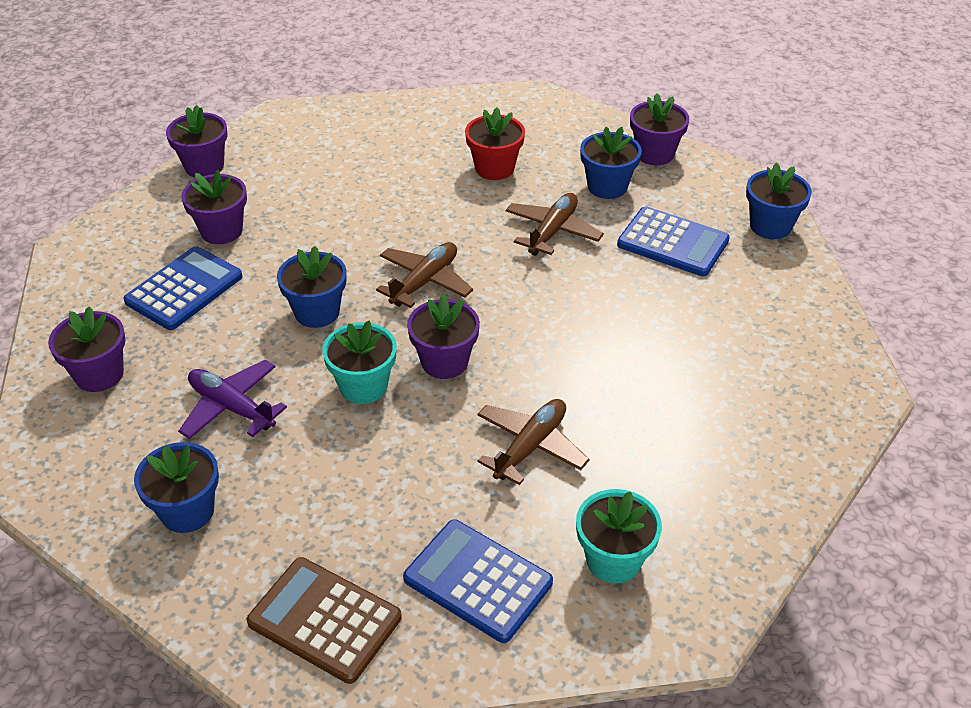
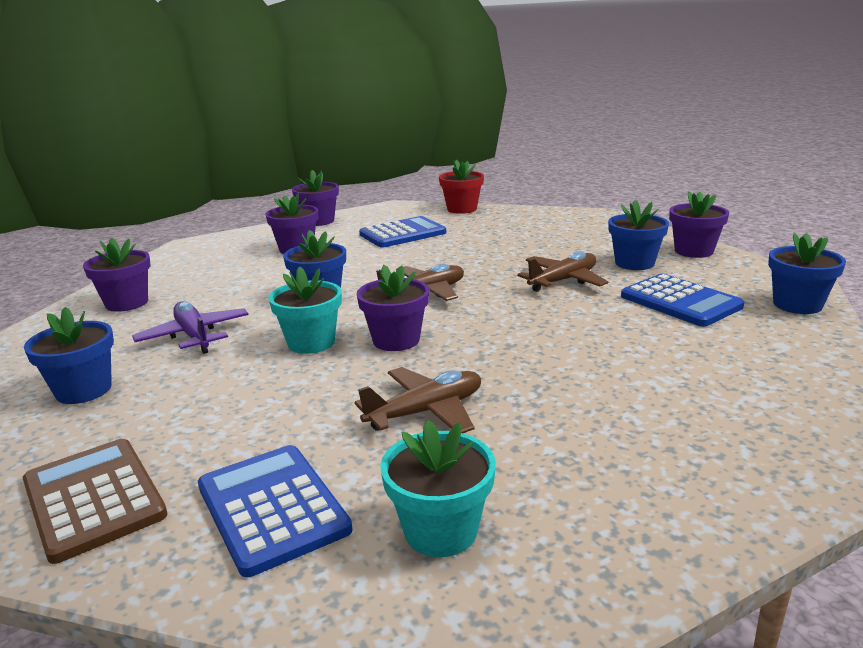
camera: 25 degrees right, 20 degrees down
(184, 289) = (237, 271): blue calculator -> blue calculator (402, 233)
(494, 168) = (538, 244): red flower pot -> red flower pot (462, 209)

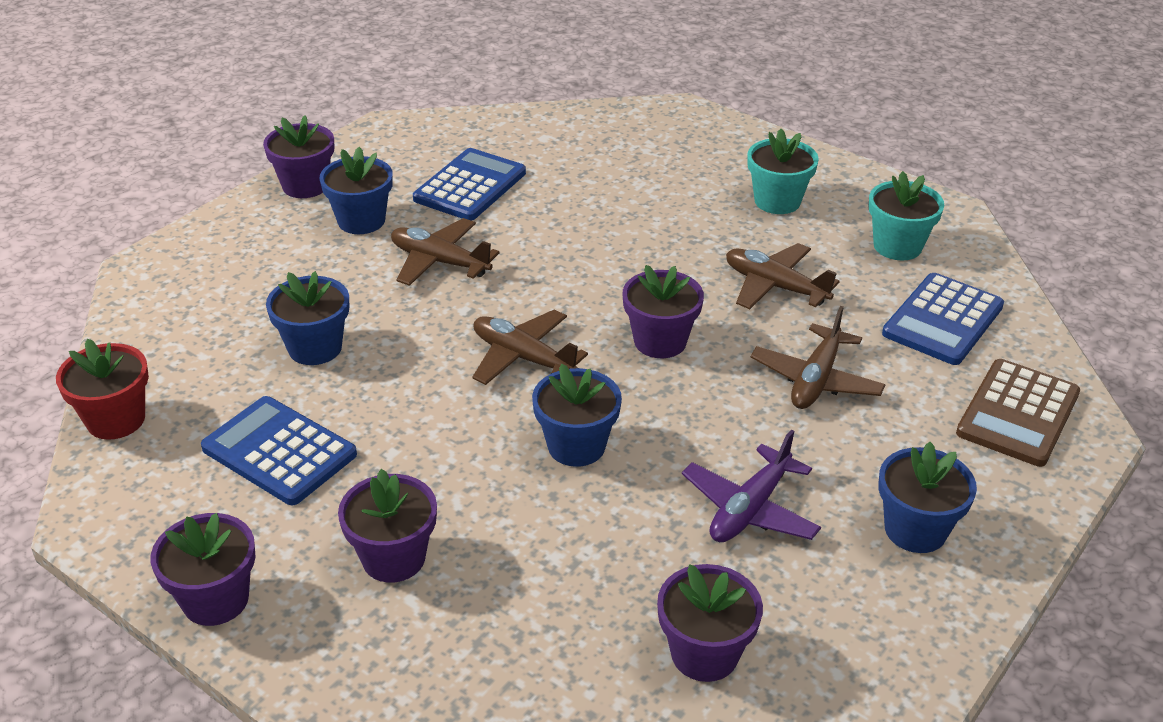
camera: 115 degrees left, 15 degrees up
(277, 396) = (816, 380): none -> brown plane
(311, 342) = (703, 401): turquoise flower pot -> turquoise flower pot (777, 201)
(797, 305) = (450, 129): blue flower pot -> blue flower pot (315, 348)

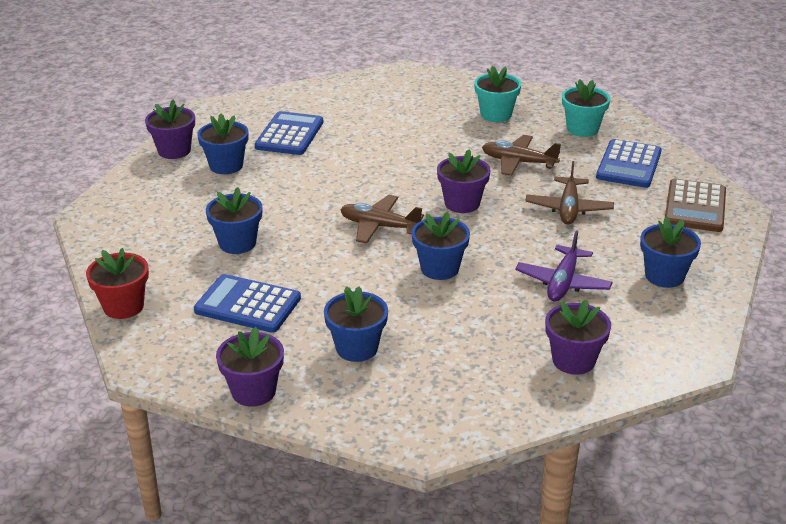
camera: 15 degrees left, 5 degrees down
(393, 558) = (357, 348): purple flower pot -> blue flower pot
(440, 262) = (294, 181): brown plane -> none

